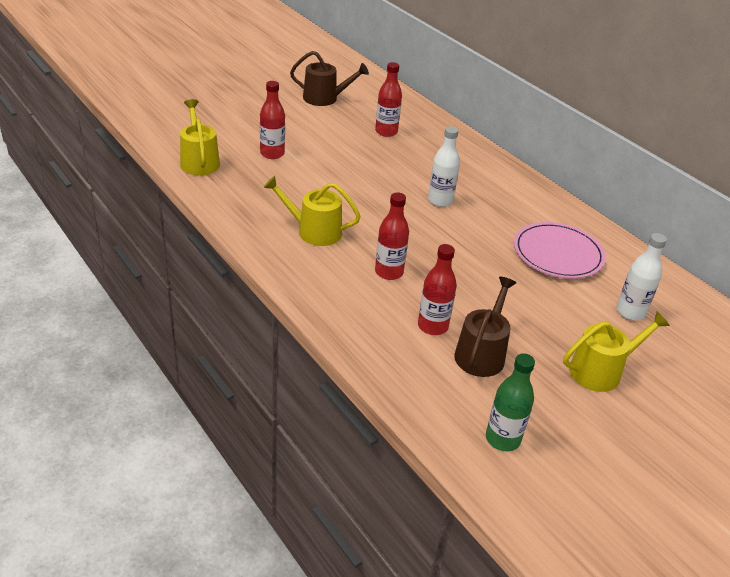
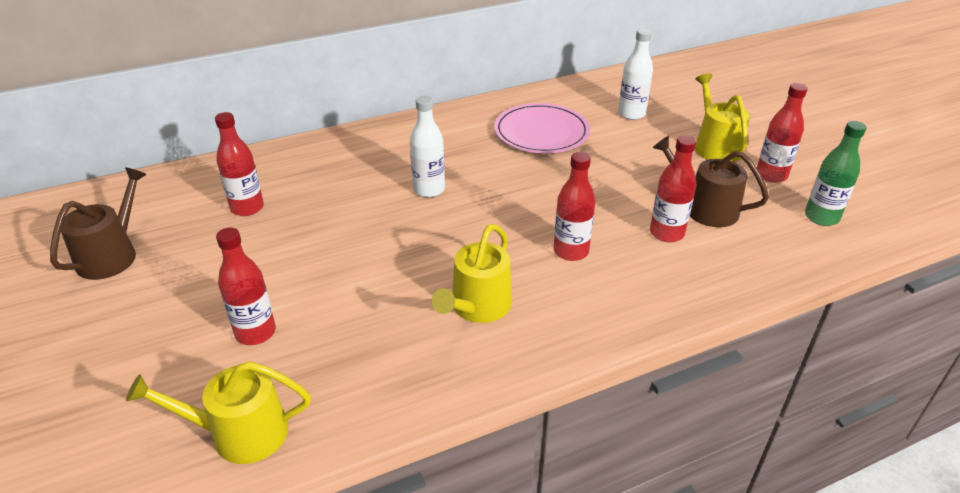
camera: 75 degrees left, 0 degrees up
(565, 409) = (771, 175): none -> red bottle

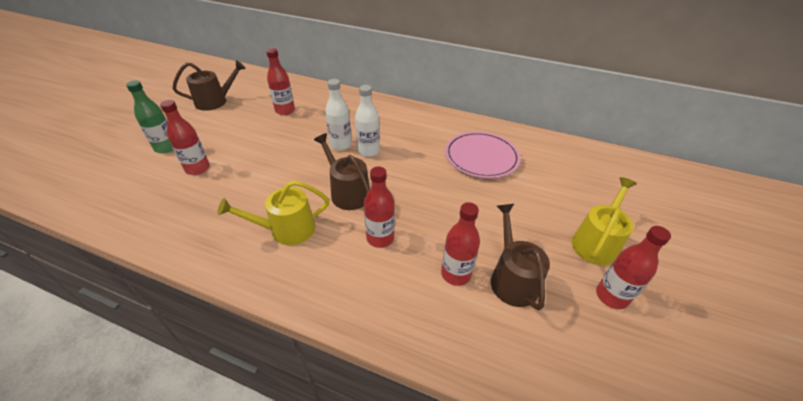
camera: 45 degrees right, 5 degrees up
(240, 433) = (124, 207): yellow watering can -> none
(476, 237) = (347, 192): none -> brown watering can
(631, 114) = (563, 181): white bottle -> white bottle (340, 145)
(821, 217) = (604, 363): green bottle -> green bottle (166, 147)

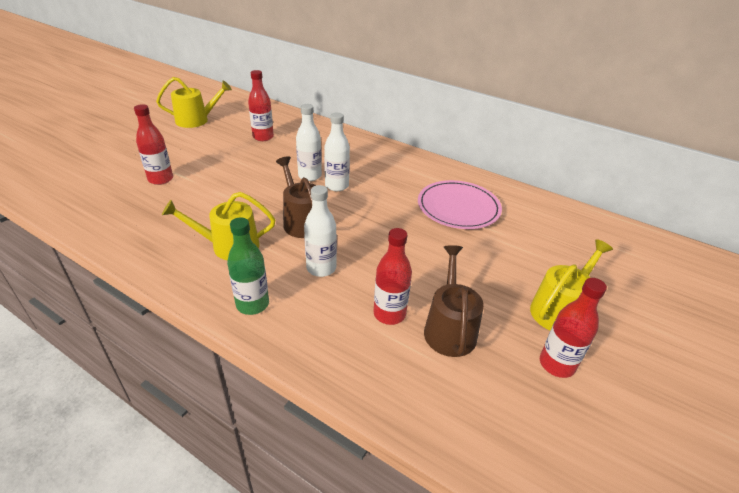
camera: 10 degrees right, 5 degrees down
(166, 147) = (136, 156): green bottle -> green bottle (252, 304)
(215, 101) = (196, 120): brown watering can -> yellow watering can
(380, 238) = (321, 268): red bottle -> white bottle

